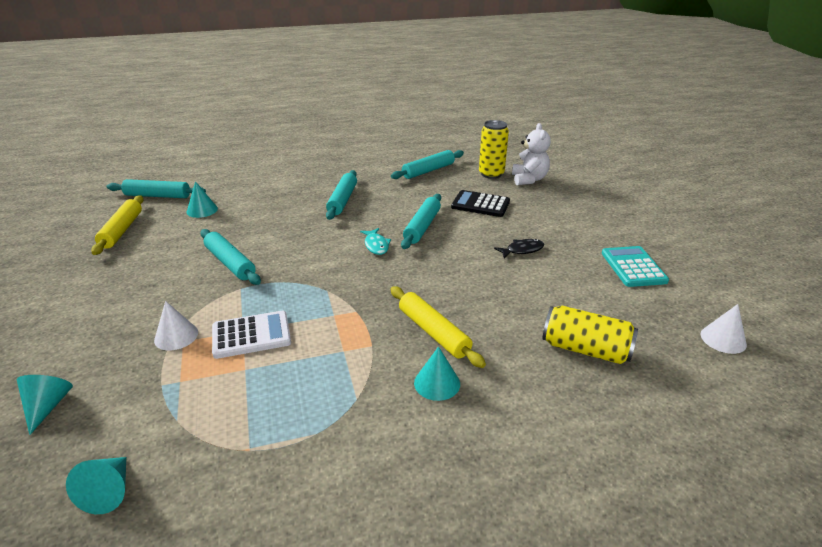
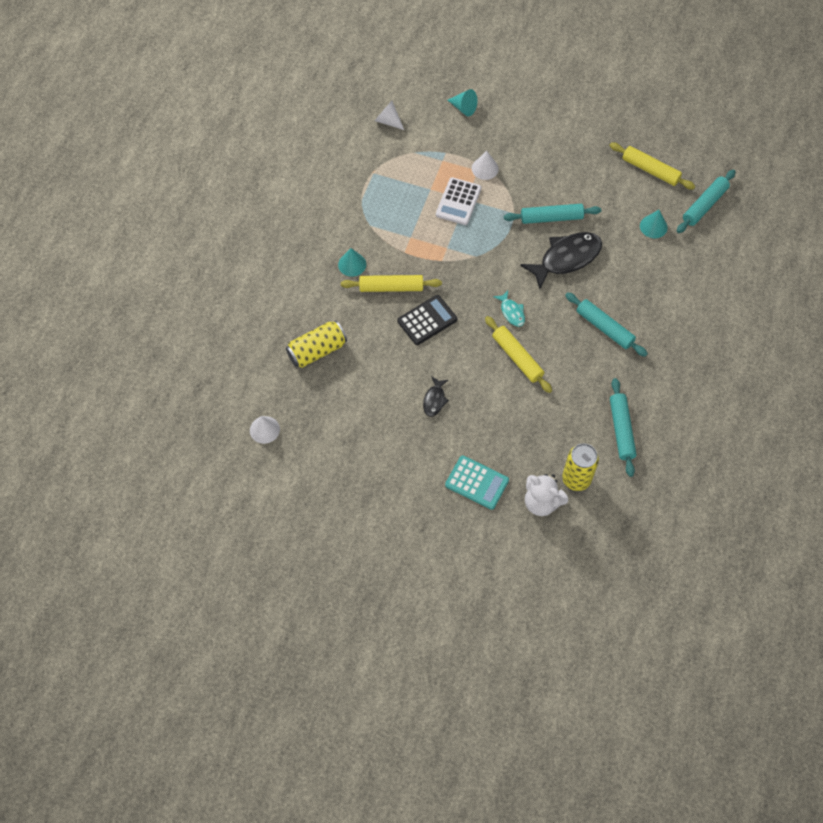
camera: 125 degrees right, 30 degrees up
(109, 492) = (388, 121): turquoise cone -> white cone
(280, 239) = (566, 258): none -> black fish
(376, 245) = (511, 312): turquoise fish -> turquoise fish turned 135 degrees counterclockwise
(422, 227) = (517, 357): turquoise rolling pin -> yellow rolling pin
(480, 204) = (523, 424): black calculator -> black calculator (427, 320)
(633, 267) = (360, 453): turquoise calculator -> turquoise calculator (476, 483)

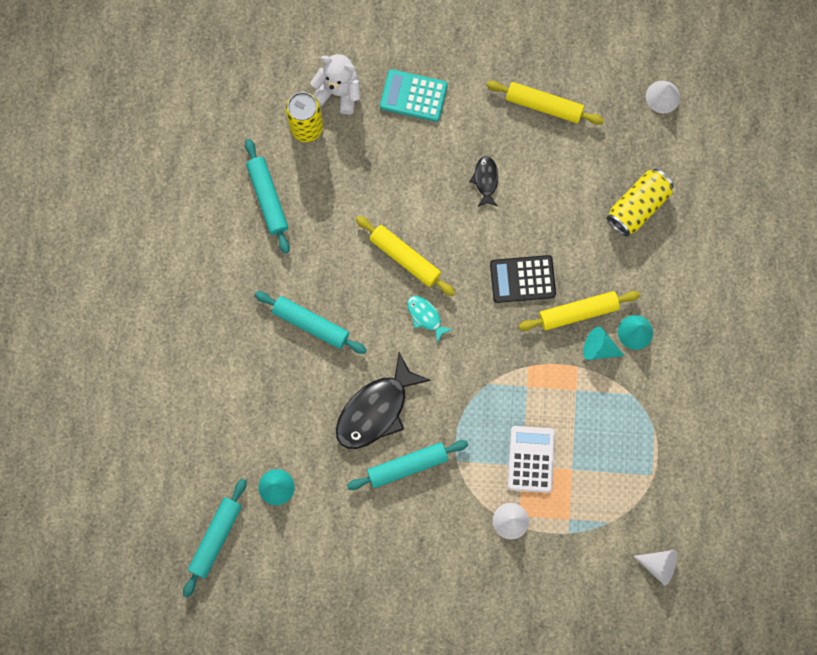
camera: 165 degrees right, 15 degrees up
(427, 320) = (522, 279): black calculator -> black calculator turned 45 degrees clockwise
(463, 108) = (564, 615): turquoise cone -> turquoise cone (599, 348)
(650, 170) = (294, 576): yellow rolling pin -> yellow rolling pin (544, 105)

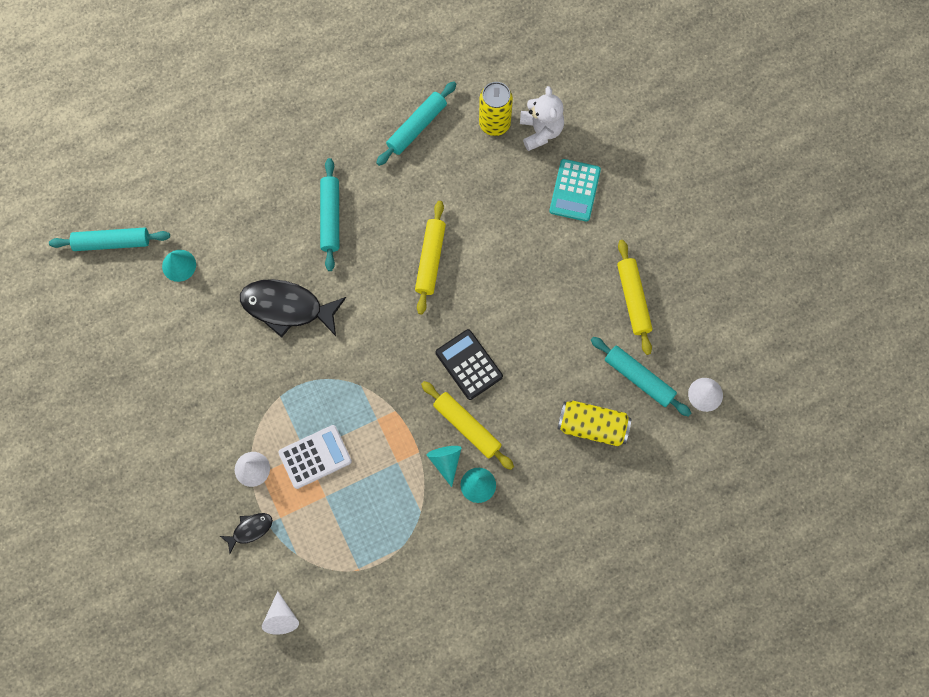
camera: 60 degrees right, 5 degrees down
(407, 466) = (253, 359): turquoise rolling pin -> turquoise rolling pin (639, 378)
(413, 96) = (574, 190): turquoise calculator -> turquoise calculator turned 150 degrees counterclockwise
(425, 316) = (389, 303): turquoise fish -> none
(485, 180) = (537, 287): black fish -> black fish (250, 530)

